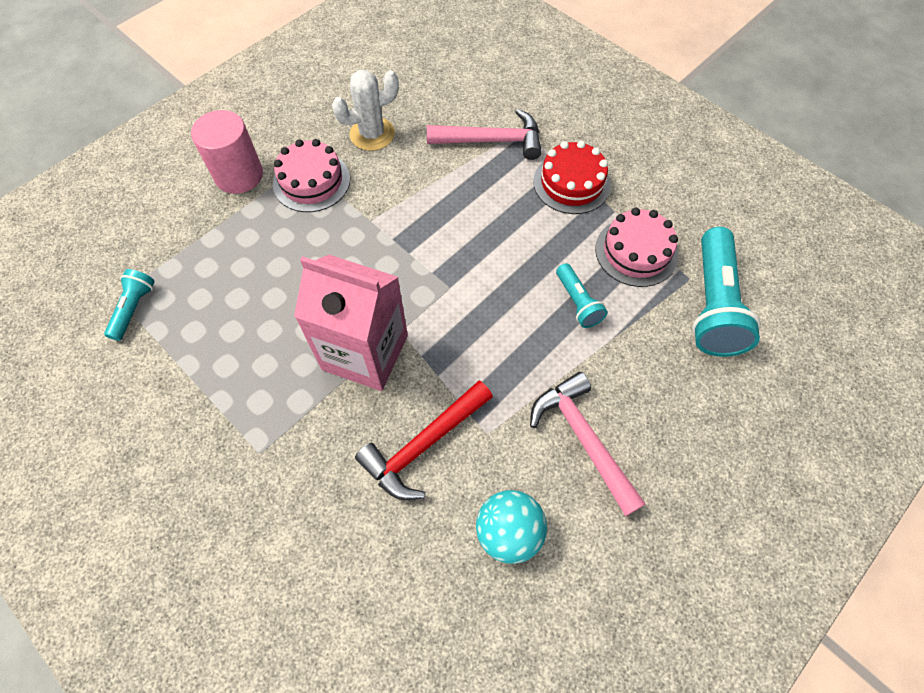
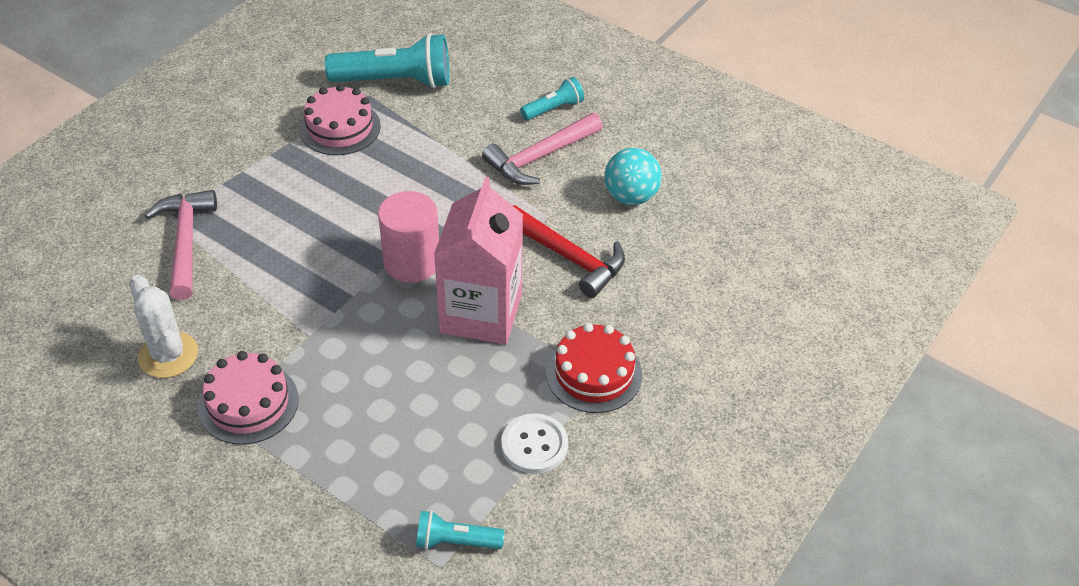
camera: 100 degrees left, 15 degrees down
(202, 378) = (534, 445): none -> white button
(239, 175) = (237, 485): pink cylinder -> pink cylinder (412, 262)
(571, 183) = (251, 174): red cake -> red cake (594, 373)
(577, 302) = (402, 165): turquoise flashlight -> turquoise flashlight (553, 109)

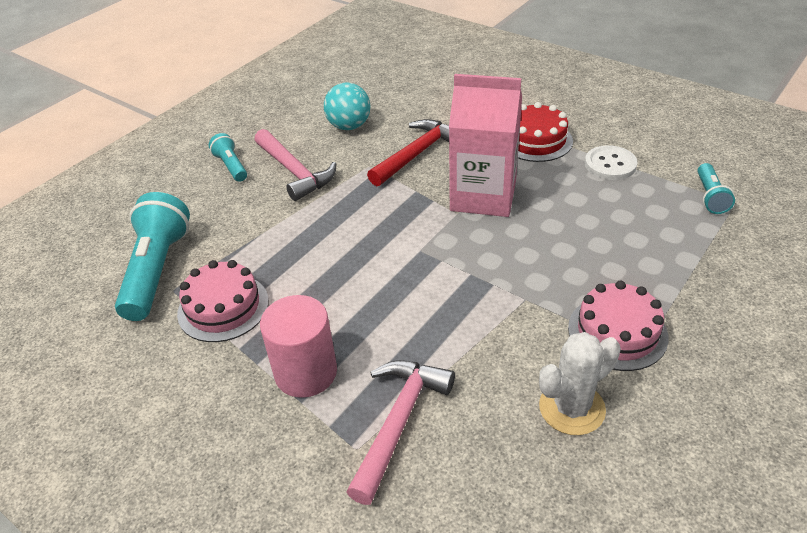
camera: 85 degrees left, 5 degrees down
(185, 241) = (399, 422): pink hammer -> pink hammer turned 120 degrees clockwise
(412, 262) = (425, 239): pink cylinder -> pink cylinder (306, 372)

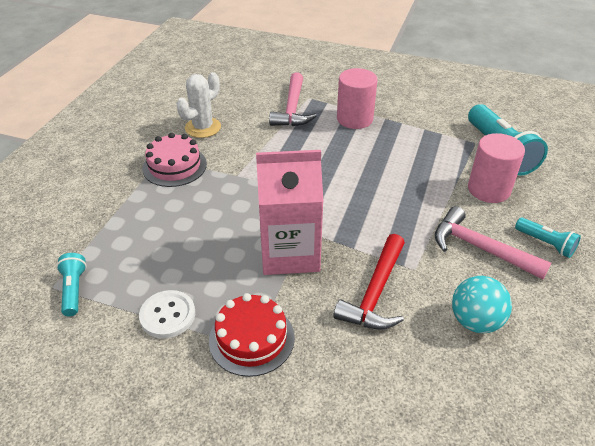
camera: 160 degrees right, 0 degrees up
(223, 307) = (432, 139): pink cake -> none
(225, 224) = (488, 189): none -> pink cylinder

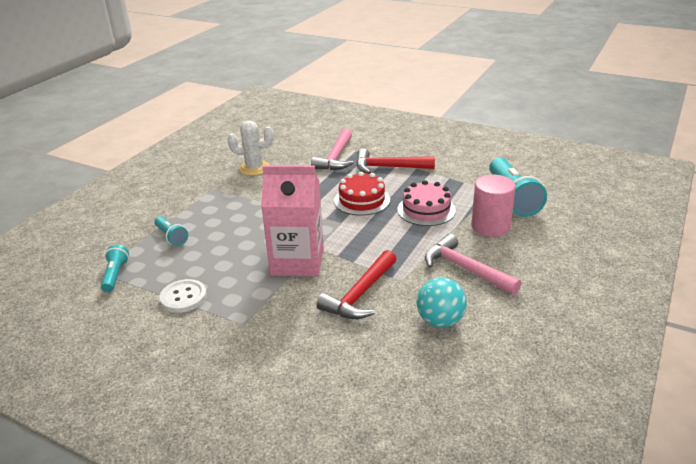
camera: 10 degrees right, 10 degrees down
(174, 166) = (222, 195): pink cake -> pink cake (426, 210)
(203, 127) = (254, 168): white cactus -> white cactus turned 45 degrees clockwise
(251, 338) = (245, 318): red cake -> red cake (362, 200)
(354, 119) = (388, 167): pink cylinder -> red hammer
(545, 243) = (527, 269): turquoise flashlight -> turquoise flashlight (171, 237)

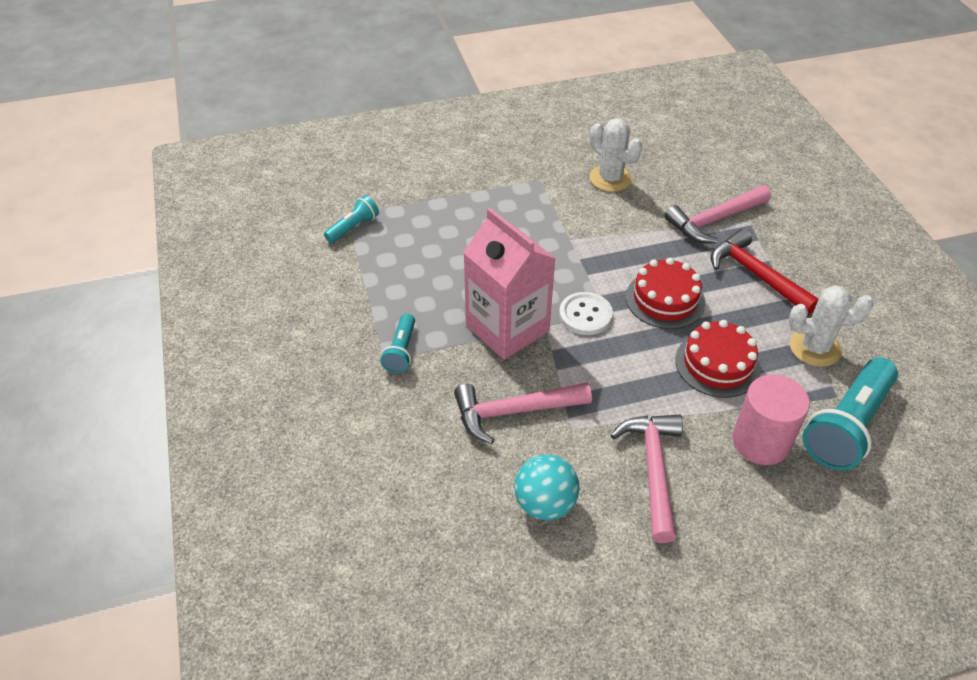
camera: 45 degrees right, 15 degrees up
(171, 237) = (439, 216): turquoise flashlight -> turquoise flashlight (401, 351)
(183, 297) = (374, 293): white button -> white button (585, 315)
(360, 295) = (513, 412): red hammer -> pink hammer
(426, 210) = (717, 364): pink cake -> red cake
(455, 179) = (815, 348): none -> white cactus

